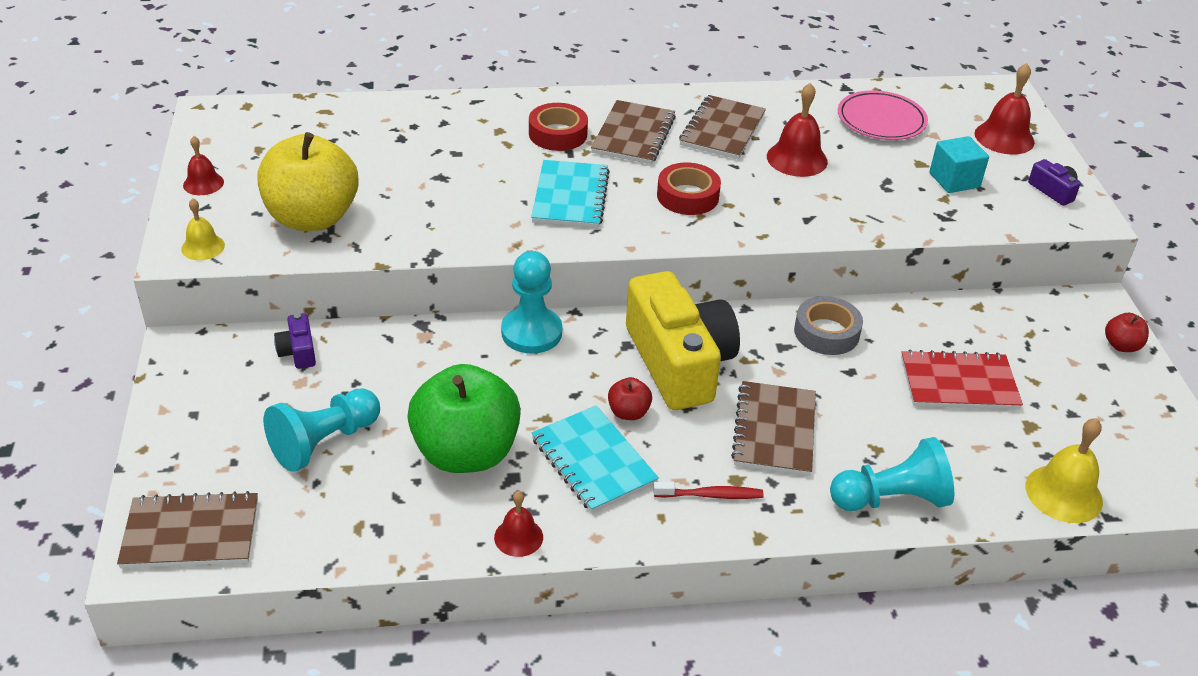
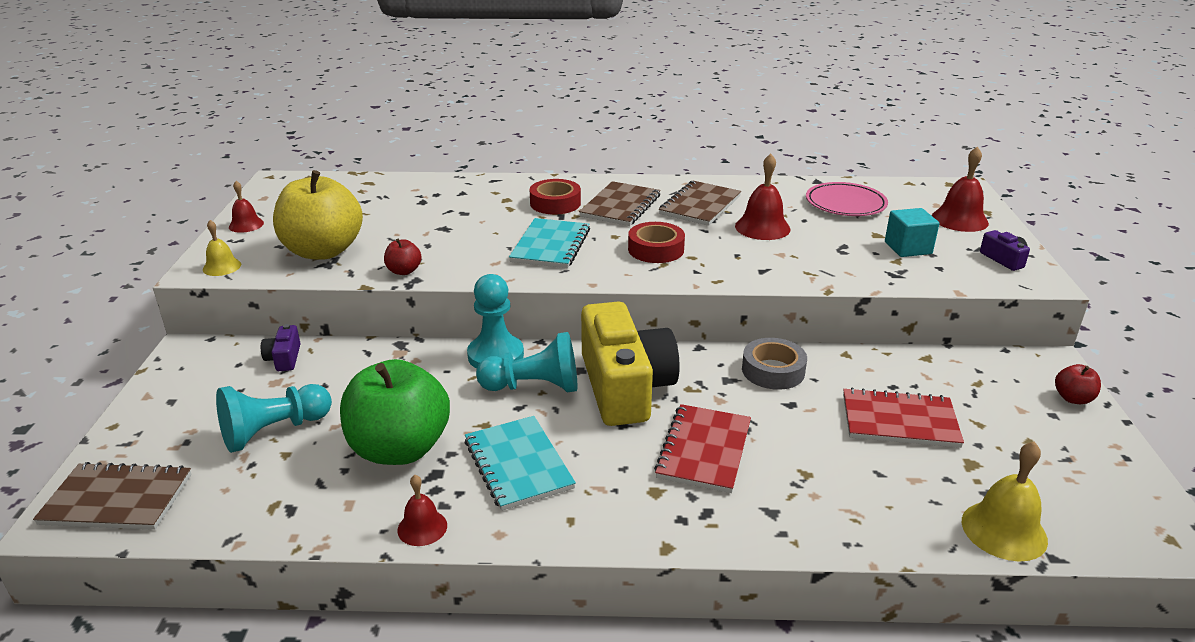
camera: 10 degrees right, 10 degrees down
(628, 412) = (565, 425): red apple -> red apple (404, 271)
(711, 495) = (626, 504): red toothbrush -> none
(774, 430) = (704, 450): brown notebook -> red notebook
(891, 499) = (813, 521): turquoise pawn -> turquoise pawn (534, 387)

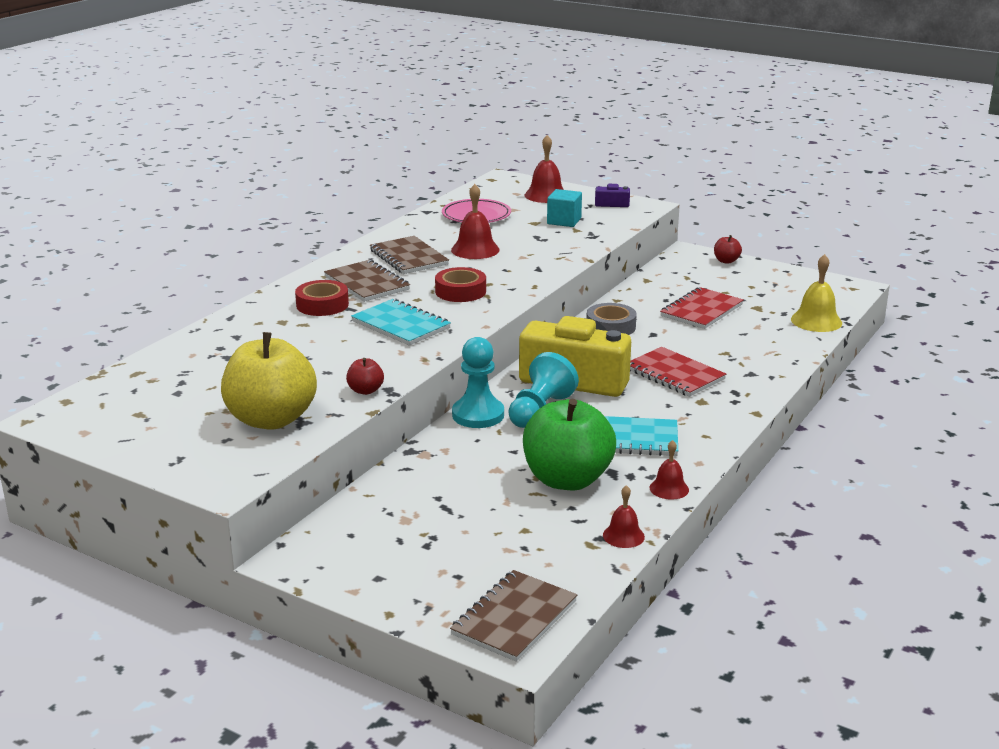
camera: 60 degrees left, 5 degrees down
(222, 267) = (234, 474): yellow bell -> none
(246, 225) = (145, 450): red bell -> red bell (623, 536)
(274, 431) = (486, 530): turquoise pawn -> none
(284, 358) = (369, 509): purple camera -> none

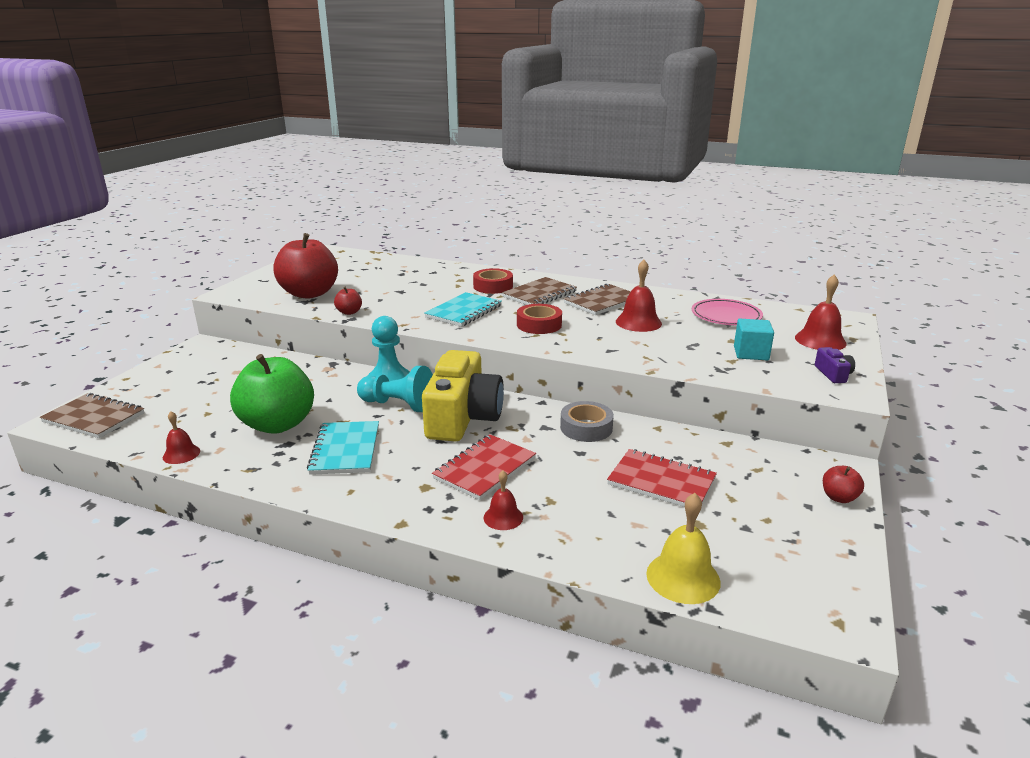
camera: 80 degrees right, 0 degrees up
(271, 419) = (309, 293): yellow apple -> red apple
(669, 488) = (251, 473): red bell -> red bell (503, 517)

